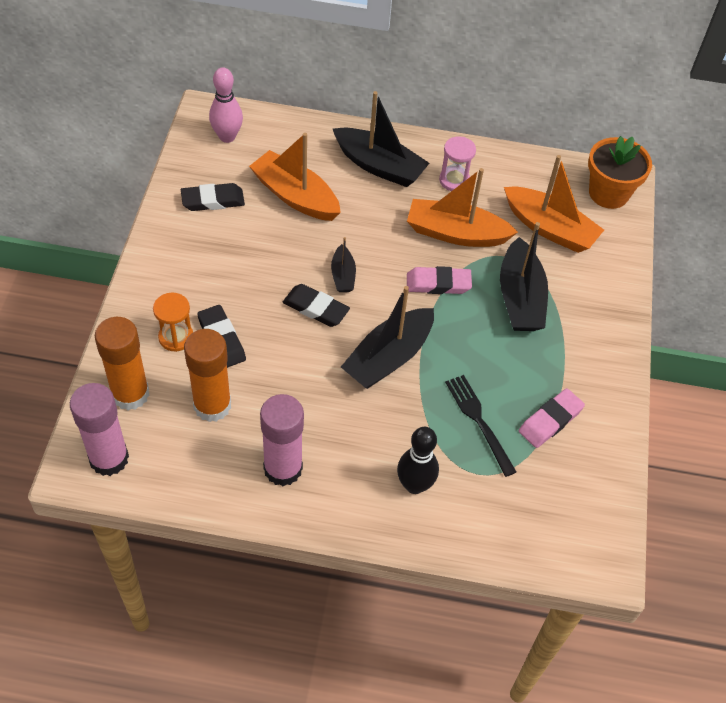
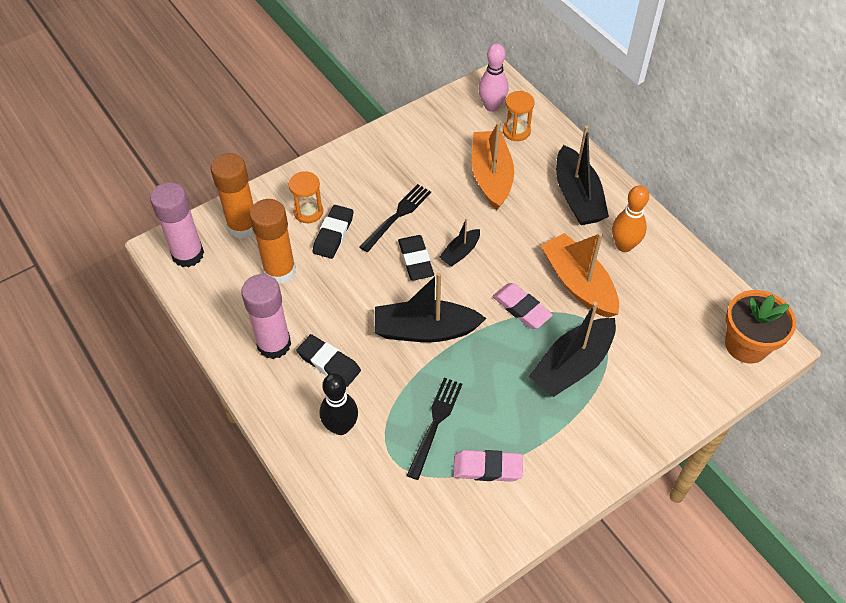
camera: 50 degrees right, 0 degrees up
(213, 200) = (432, 142): black eraser -> black eraser (329, 363)
(257, 283) = (397, 215): none -> black fork
(272, 144) = (516, 131): none -> orange hourglass
(454, 180) = (624, 245): pink hourglass -> orange bowling pin
(549, 228) = (659, 334): orange boat -> none

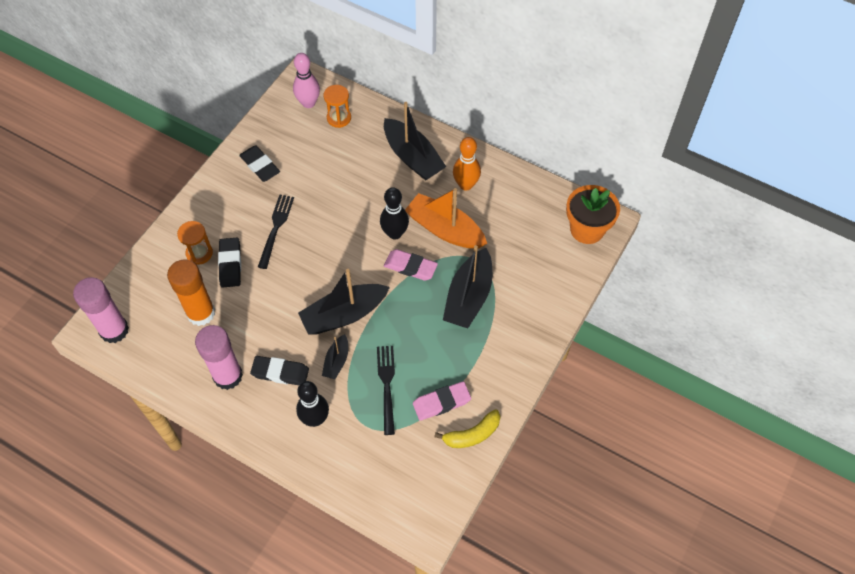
camera: 25 degrees left, 5 degrees up
(243, 226) = (149, 287): orange glue stick -> none
(416, 260) = (309, 260): black eraser -> black eraser (260, 166)
(460, 252) = (341, 239): black boat -> black boat (336, 361)
(491, 176) = (336, 165): orange boat -> none
(506, 519) = (472, 434): none -> yellow banana
(521, 267) = (395, 233): none -> black bowling pin

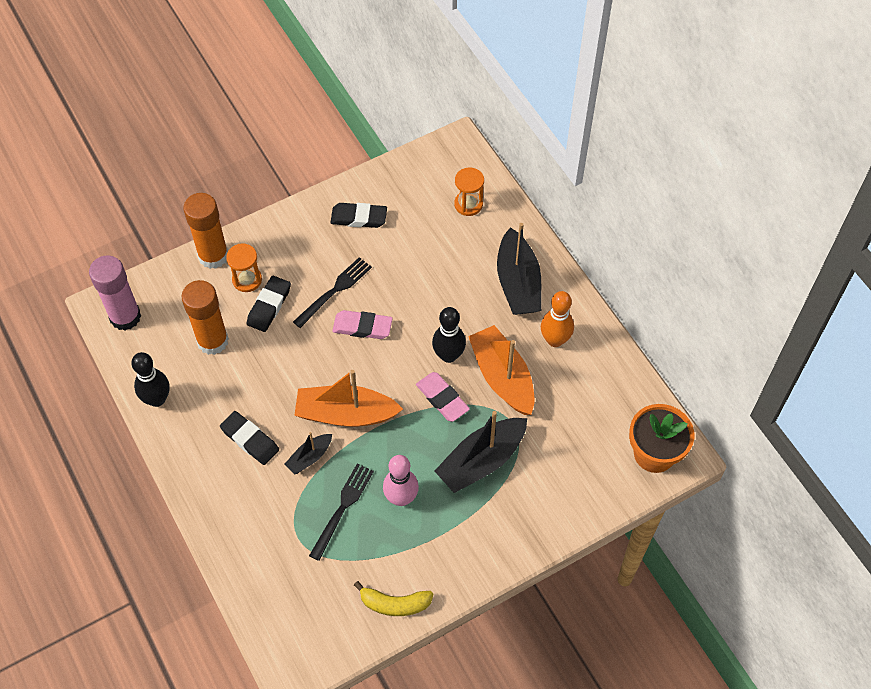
camera: 30 degrees right, 0 degrees up
(159, 248) = (213, 256): none -> orange glue stick
(228, 376) = (200, 417): pink glue stick -> none
(260, 166) = (359, 218): black eraser -> black eraser turned 75 degrees counterclockwise
(308, 103) = (447, 173): pink bowling pin -> pink bowling pin (401, 498)
(315, 419) = (254, 504): black bowling pin -> black bowling pin (157, 399)
(344, 315) = (346, 414): black boat -> orange boat
(441, 402) = (385, 554): pink eraser -> pink eraser (362, 327)

